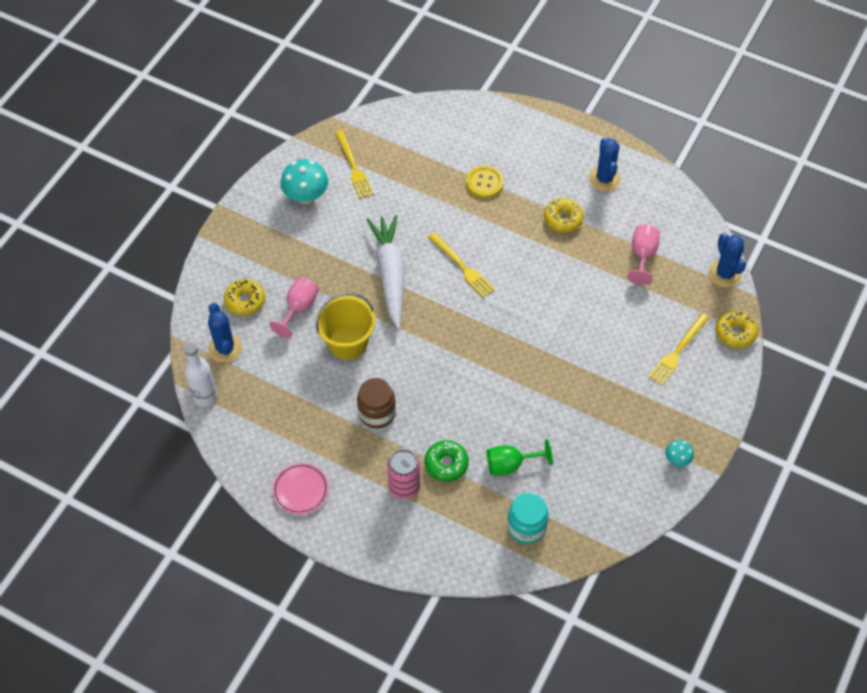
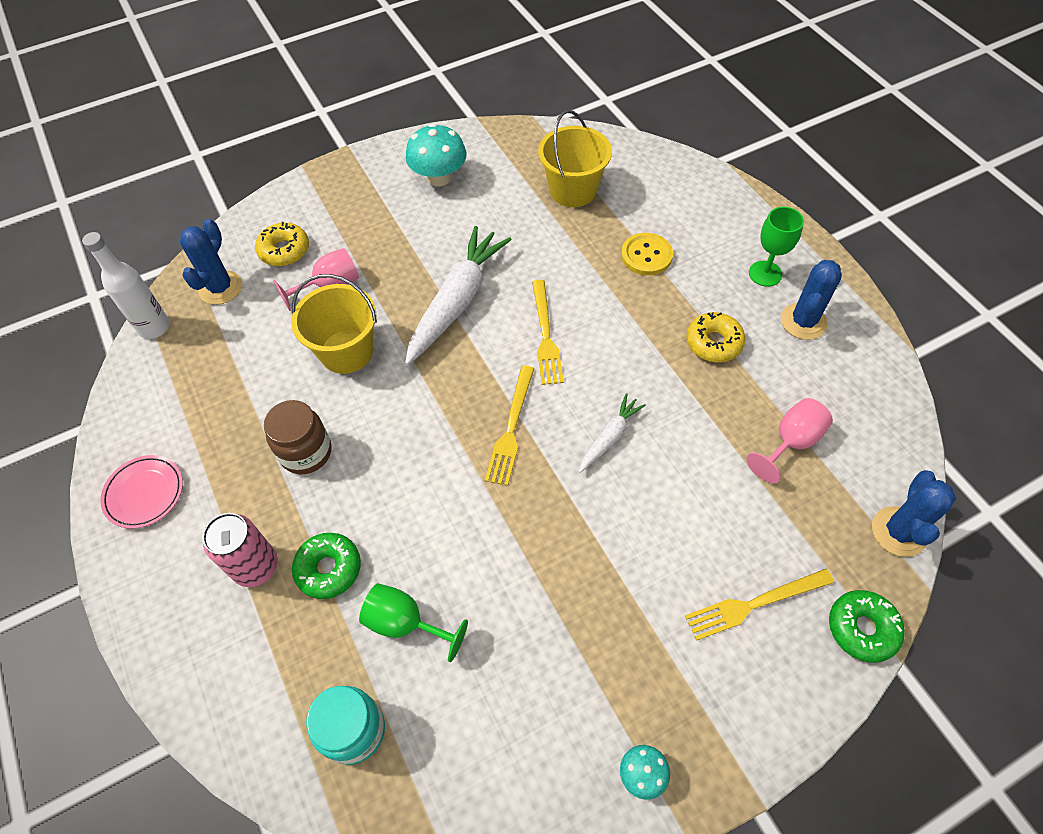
camera: 35 degrees right, 0 degrees up
(353, 166) = (513, 172): yellow fork -> yellow fork (511, 428)
(404, 160) = (573, 190): none -> yellow bucket
(544, 306) = (610, 437): none -> white carrot
(563, 158) = (765, 273): none -> green goblet
(735, 333) = (862, 628): yellow donut -> green donut

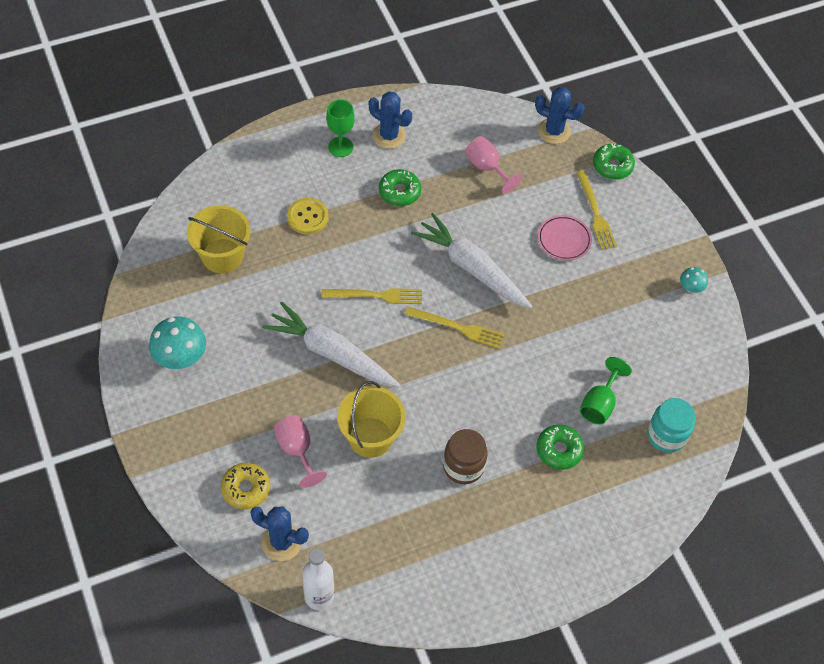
camera: 90 degrees left, 0 degrees up
(144, 493) = (488, 584): pink plate -> pink plate (564, 240)
(256, 566) = (554, 498): pink can -> none
(610, 437) = (471, 268): white carrot -> white carrot, size x1.99
(713, 343) = (399, 192): yellow donut -> green donut

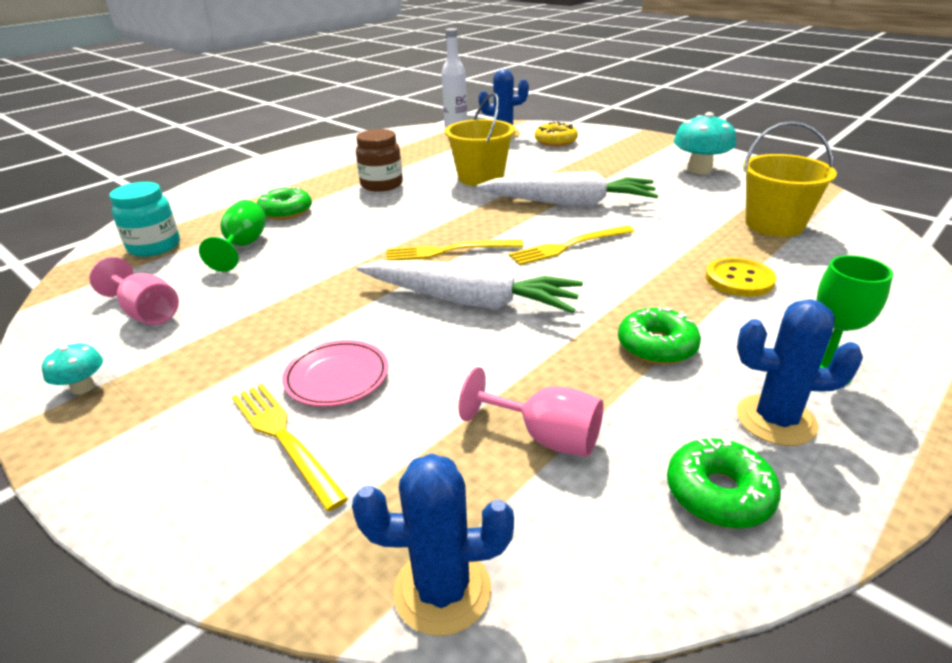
camera: 160 degrees right, 25 degrees down
(297, 450) = (537, 160): pink goblet -> pink goblet (146, 312)
(612, 166) = (256, 558): green donut -> green donut (719, 493)

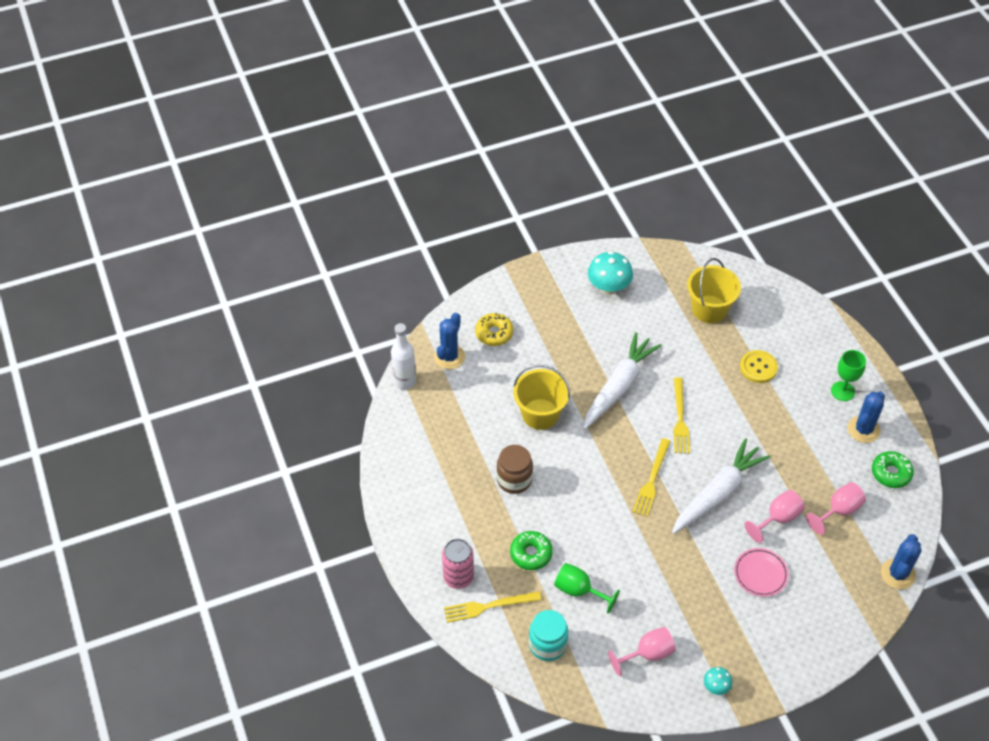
camera: 65 degrees left, 20 degrees up
(238, 188) = (458, 577): none -> pink can
(284, 438) = (797, 605): yellow fork -> yellow fork (488, 606)
(466, 367) = (778, 518): none -> pink goblet
(656, 346) = (797, 437): green donut -> none

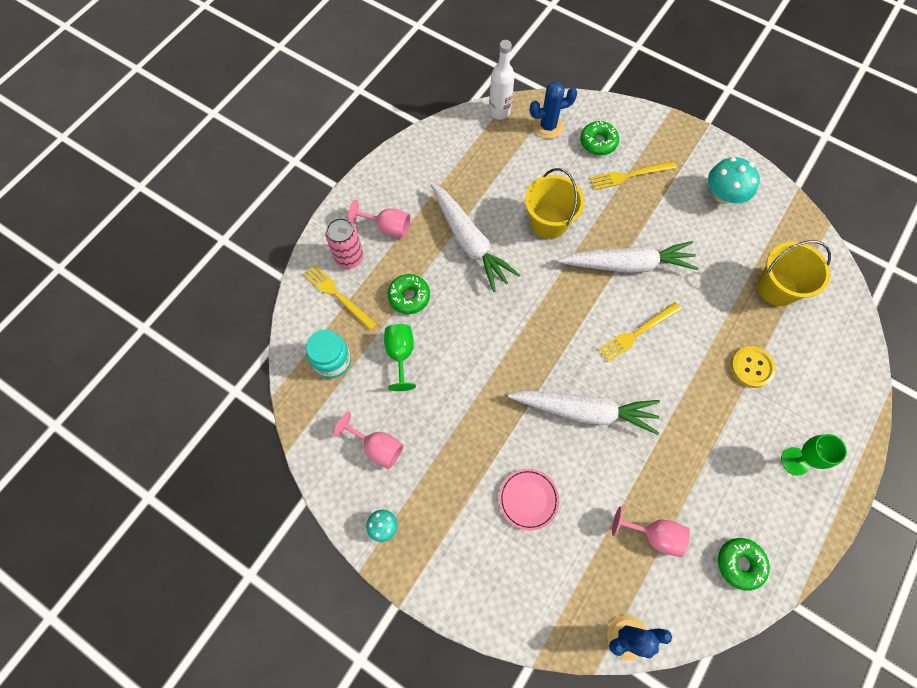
camera: 55 degrees right, 15 degrees up
(494, 333) = (598, 142): yellow donut -> green donut
(514, 480) = (470, 242): brown jar -> white carrot
(652, 480) = (554, 347): yellow fork -> yellow fork (629, 175)
(778, 518) = (600, 481): pink goblet -> pink goblet (387, 227)
(863, 429) = (768, 507): blue cactus -> none

